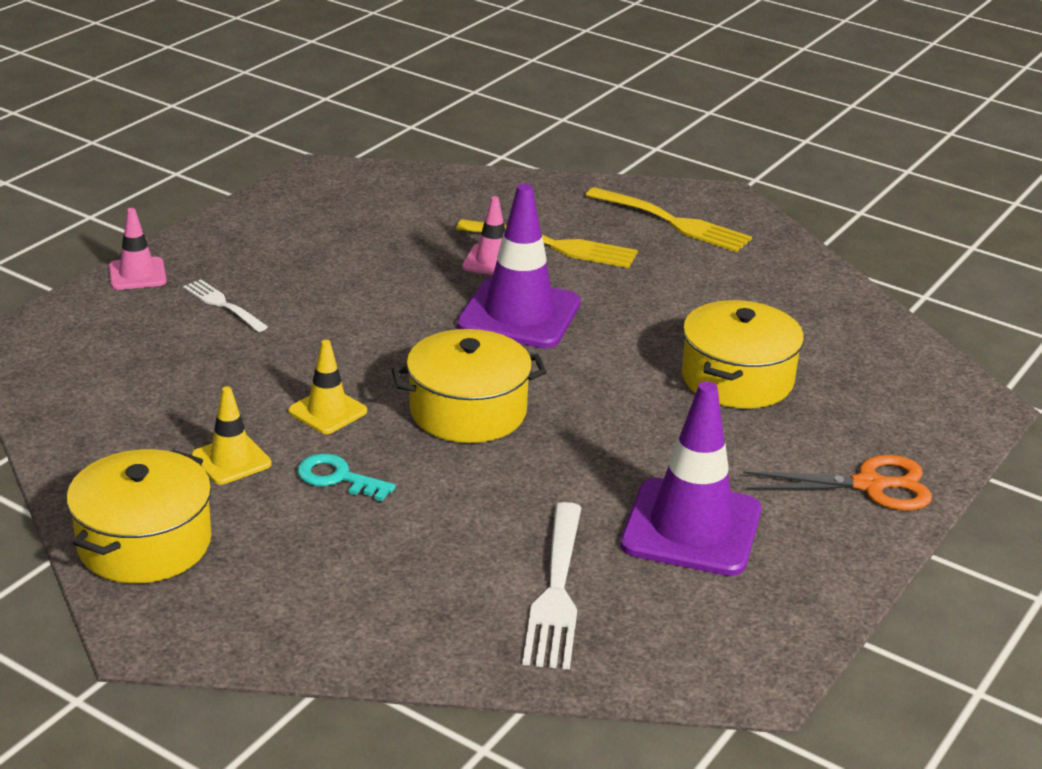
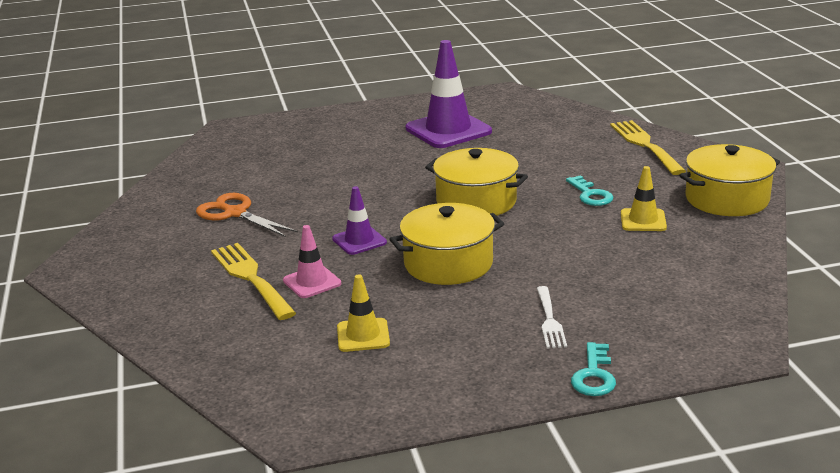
camera: 135 degrees left, 5 degrees down
(137, 274) = (594, 375): pink traffic cone -> turquoise key
(327, 411) = (557, 226): yellow traffic cone -> yellow traffic cone (363, 335)
(519, 314) = (359, 241): purple traffic cone -> purple traffic cone, size x0.53
(556, 591) = (542, 129): white fork -> none
(673, 222) = (143, 264): yellow fork -> yellow fork (645, 145)
(737, 379) = (310, 170): yellow pot -> yellow pot (448, 263)
(869, 485) = (344, 120): orange scissors -> orange scissors (235, 213)

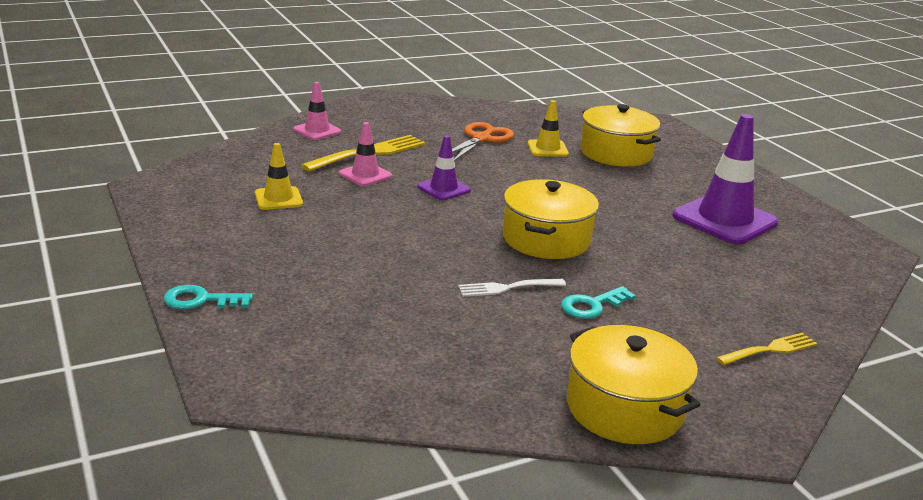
camera: 75 degrees right, 0 degrees up
(164, 311) = (317, 131): none -> pink traffic cone
(448, 263) = (407, 229): yellow pot -> yellow pot (616, 153)
(549, 320) = (301, 279): white fork -> white fork (507, 288)
(643, 220) = (535, 339): yellow traffic cone -> yellow traffic cone (547, 149)
(645, 145) = (770, 350): yellow fork -> yellow fork, size x0.61

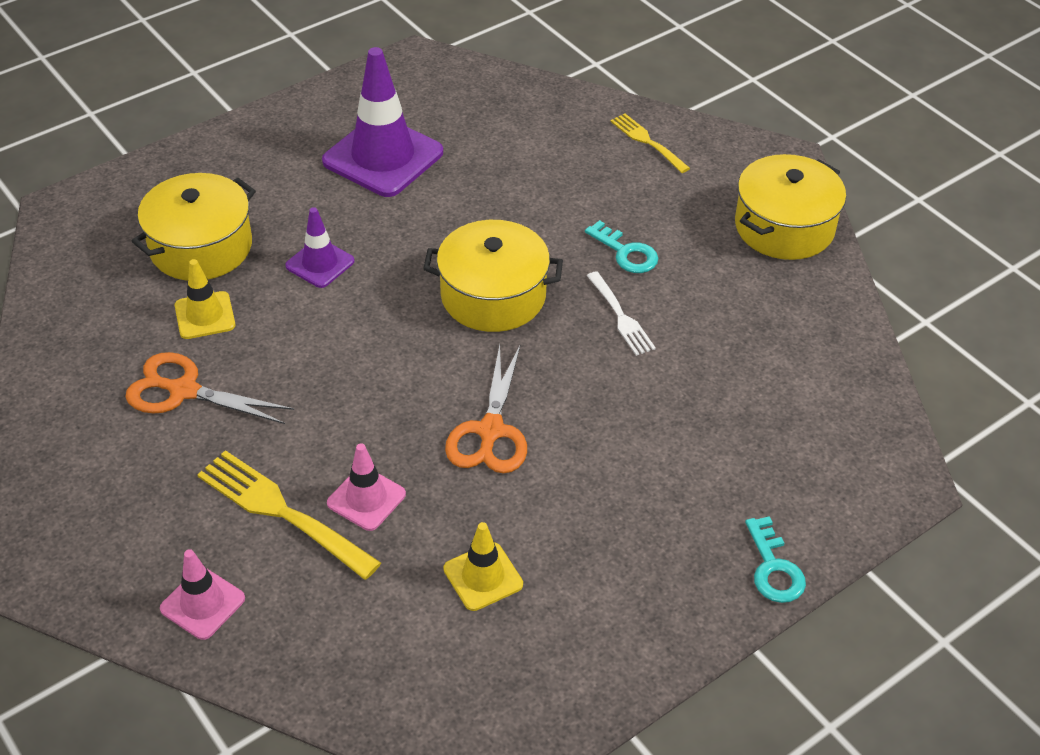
camera: 100 degrees left, 20 degrees up
(402, 218) = (490, 431): none -> orange scissors
(443, 189) = (384, 406): purple traffic cone -> purple traffic cone (320, 263)

